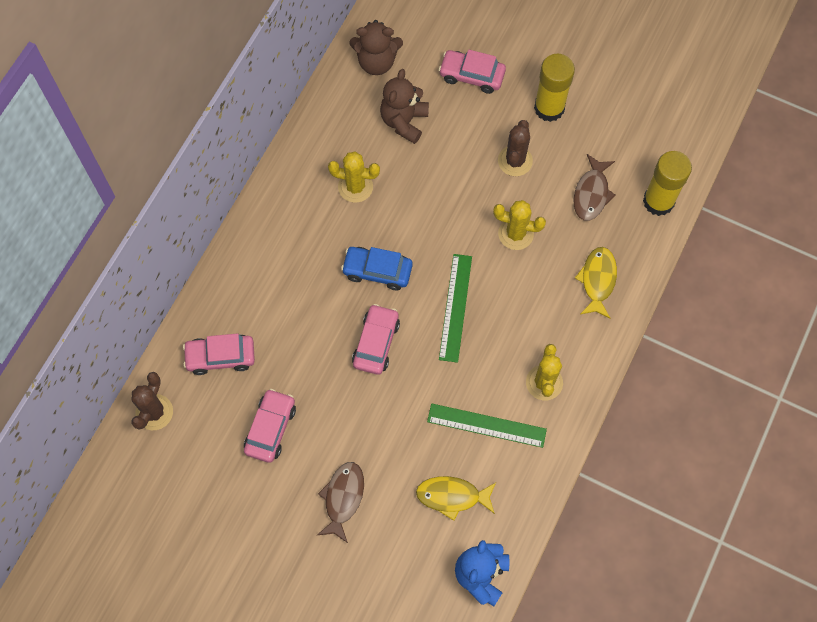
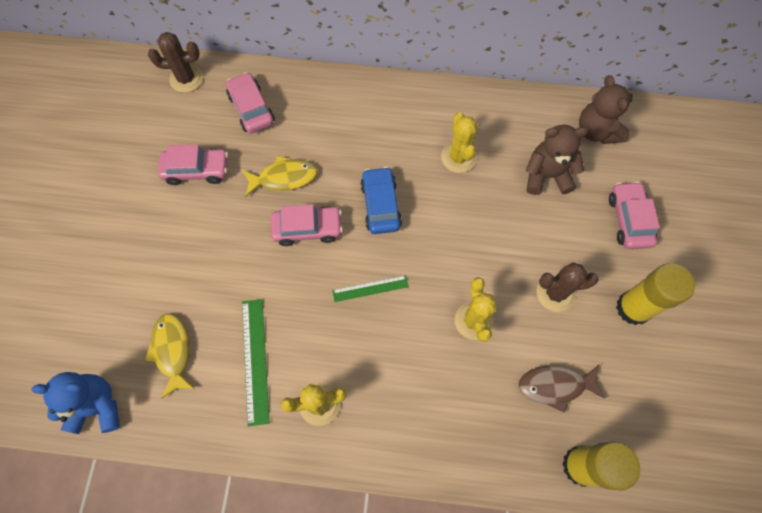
camera: 70 degrees right, 0 degrees up
(343, 498) = (146, 252): brown fish -> none
(455, 307) = (370, 288): green ruler -> green ruler, size x0.63
(597, 280) = (456, 425): yellow fish -> yellow fish (284, 177)

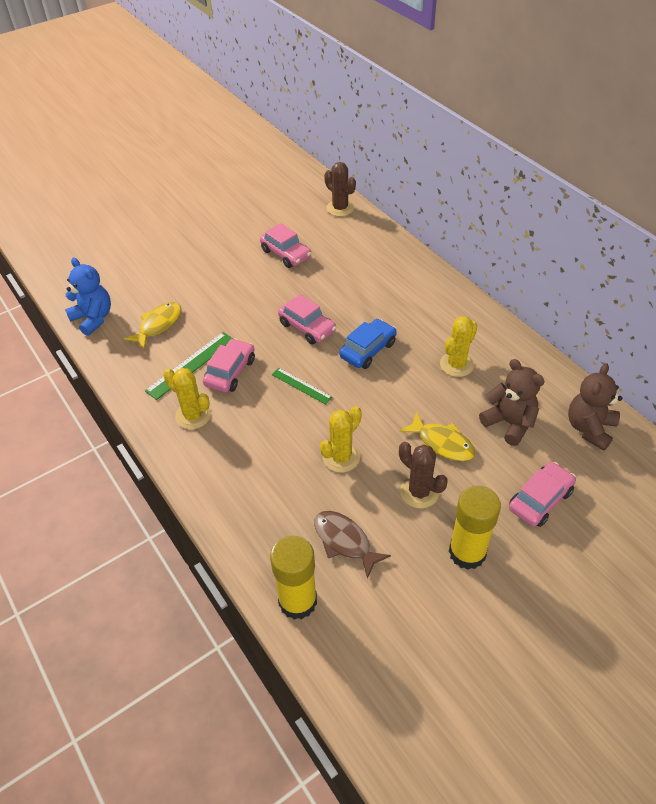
camera: 50 degrees right, 20 degrees down
(251, 109) = (357, 247): pink car -> pink car (230, 372)
(284, 177) = (329, 292): yellow fish -> yellow fish (442, 443)

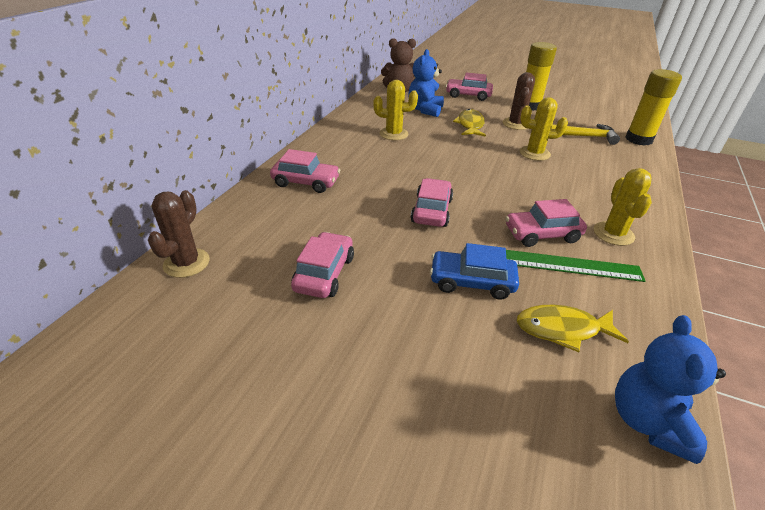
camera: 125 degrees left, 10 degrees down
(301, 386) = (501, 189): green ruler -> none
(344, 541) = (584, 136): brown fish -> yellow hammer
(368, 350) = (422, 171): blue car -> blue car (471, 282)
(399, 276) = (306, 182): none -> pink car
(509, 423) = (425, 110): brown teddy bear -> blue teddy bear

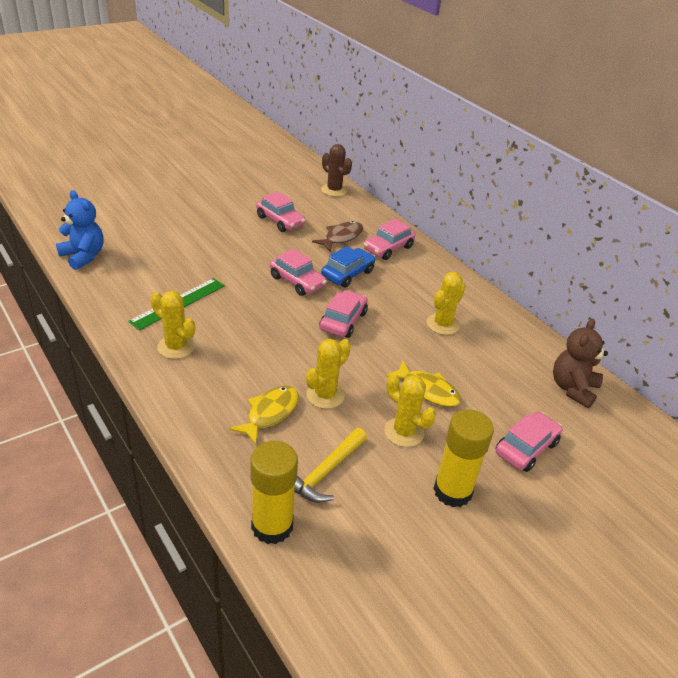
camera: 120 degrees right, 0 degrees up
(314, 215) = (341, 237): none -> brown fish
(425, 110) = (494, 378): blue teddy bear -> none
(471, 282) = (215, 260): blue car -> blue car (347, 274)
(516, 124) = (404, 432): brown cactus -> yellow cactus
(542, 234) = (217, 312): pink car -> pink car (343, 321)
(562, 329) = (148, 267): yellow fish -> yellow fish (270, 413)

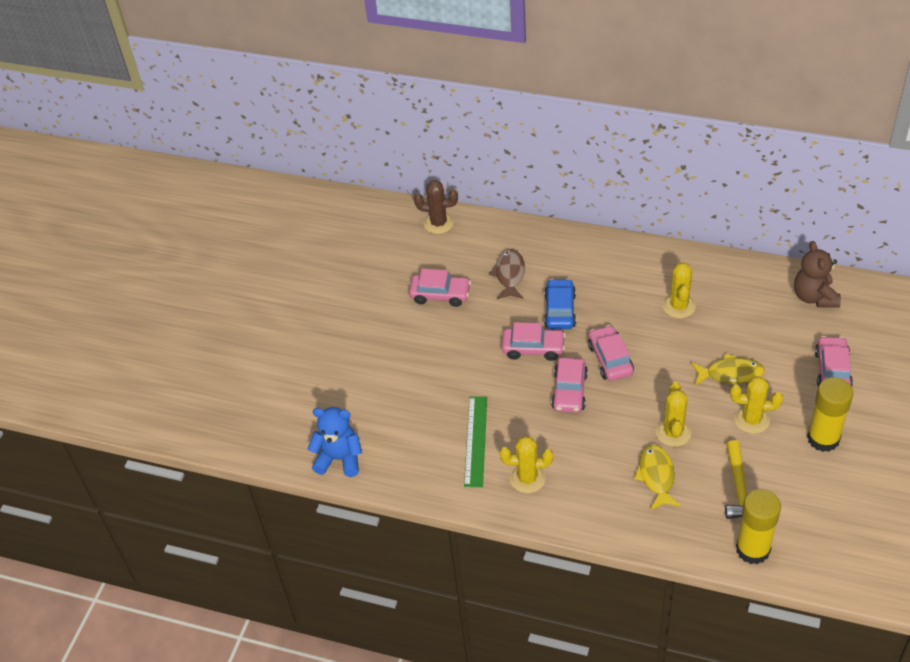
camera: 30 degrees left, 10 degrees up
(388, 248) = (558, 258): pink car -> pink car (569, 391)

